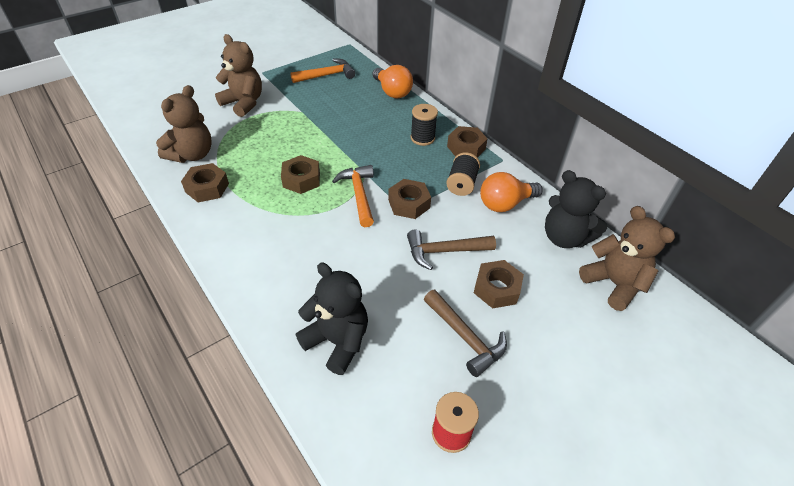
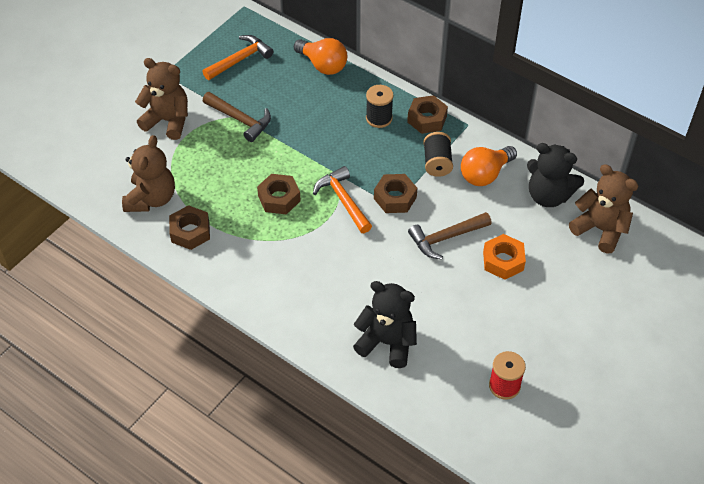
camera: 15 degrees left, 5 degrees up
(465, 337) = (491, 310): brown hammer -> brown hammer (240, 120)
(497, 288) = (503, 261): brown nut -> orange nut

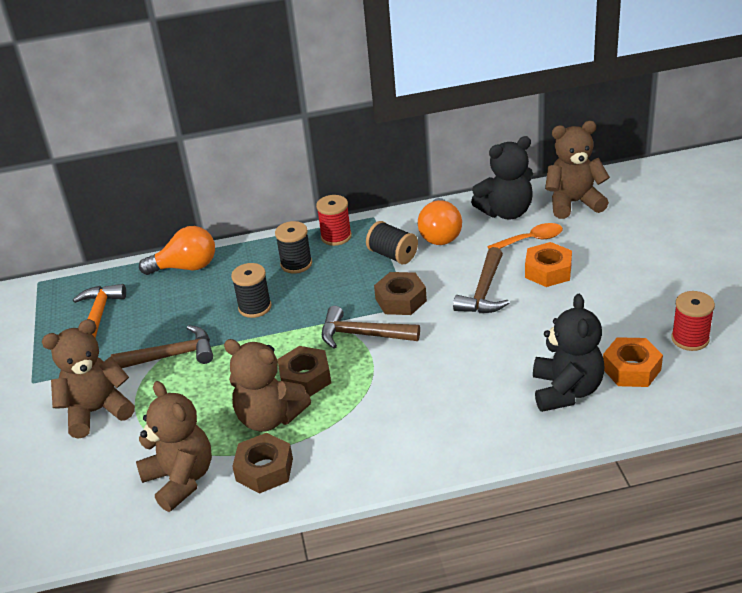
camera: 45 degrees left, 15 degrees down
(231, 205) = (269, 418): none -> brown teddy bear
(318, 127) = (255, 307): none -> black spool
(343, 200) = (362, 335): orange hammer -> brown hammer
(387, 342) = (566, 391): black teddy bear -> black teddy bear turned 120 degrees clockwise
(427, 119) = (336, 237): brown nut -> red spool
(441, 367) = (631, 369): none -> orange nut
(529, 230) = (531, 240): none -> orange spoon

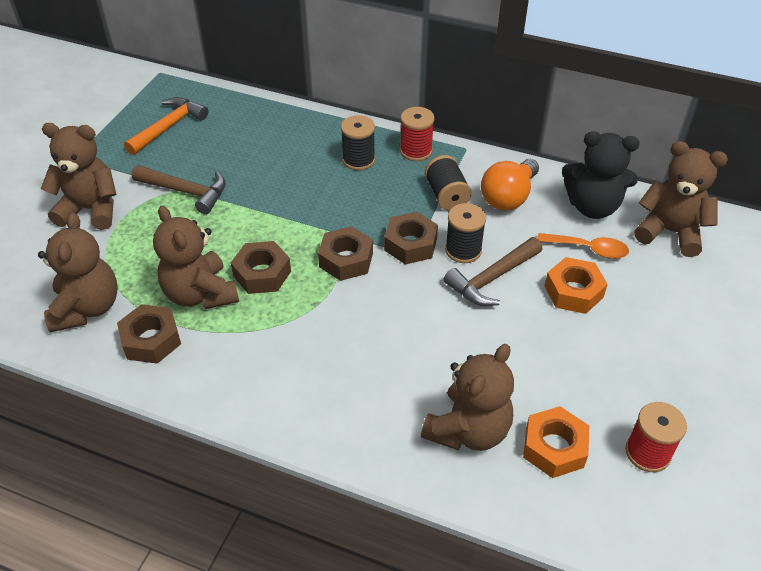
camera: 30 degrees right, 10 degrees up
(186, 267) = (272, 116): orange light bulb -> none
(255, 307) = (288, 183): black spool -> black spool (463, 250)
(362, 335) = (346, 260): brown hammer -> brown nut
(566, 391) = (468, 430): black teddy bear -> brown teddy bear

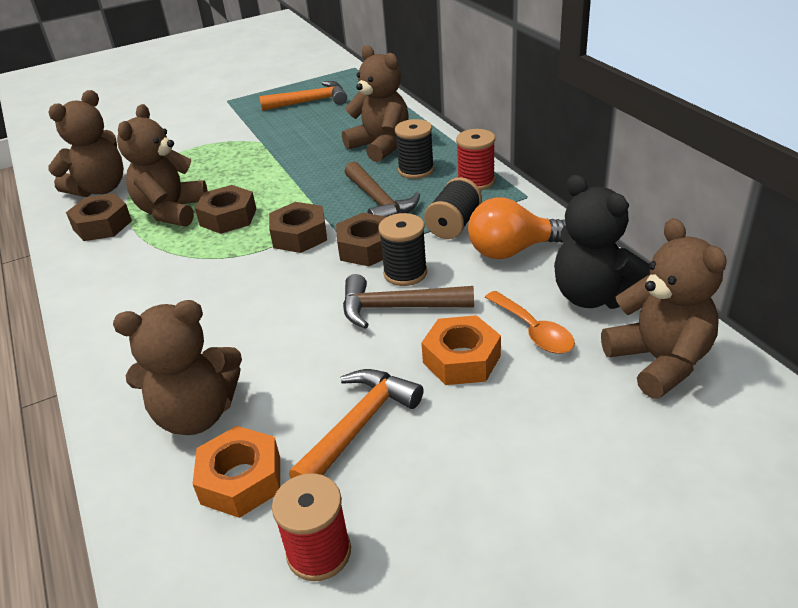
camera: 45 degrees right, 10 degrees down
(91, 209) = (189, 133): brown teddy bear -> brown teddy bear (380, 146)
(186, 192) = (261, 145): brown hammer -> brown hammer (379, 202)
(572, 369) = (359, 425): none -> orange hammer

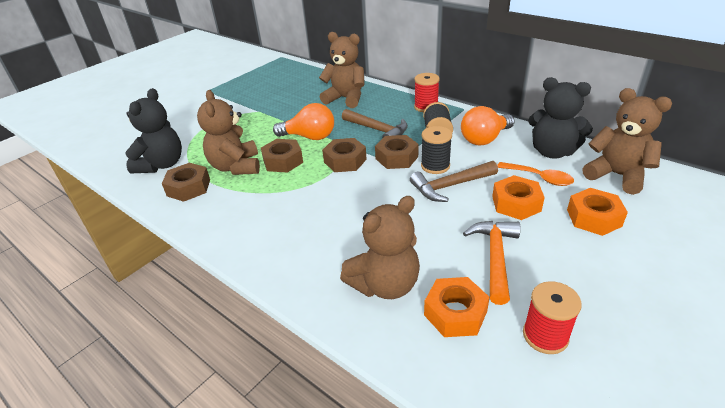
camera: 25 degrees left, 0 degrees up
(100, 189) = (162, 165): brown teddy bear -> black teddy bear
(287, 191) = (309, 137): none -> orange light bulb
(310, 102) = (271, 81): orange hammer -> none
(416, 170) = (383, 108): black spool -> none
(553, 415) = (593, 218): none -> orange nut

